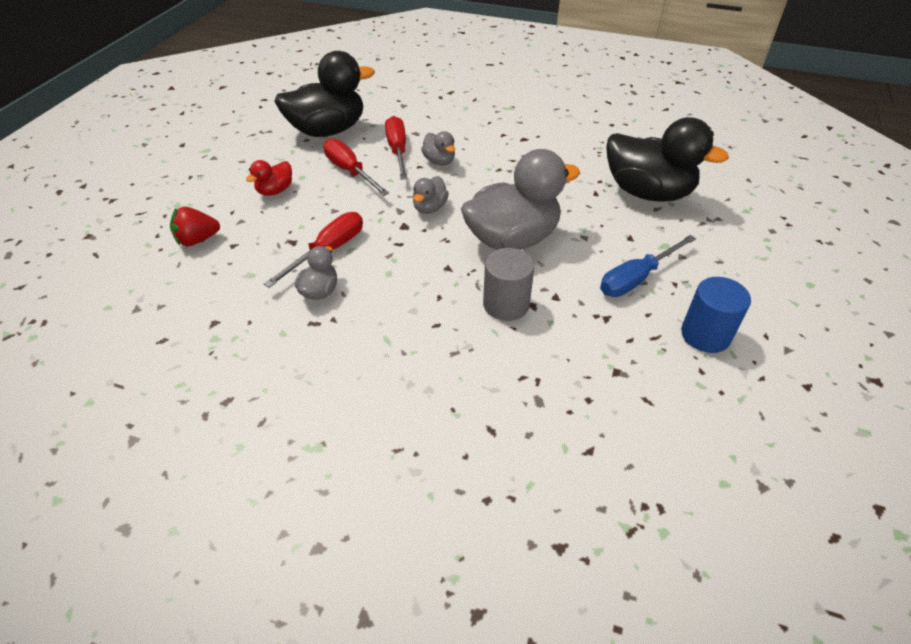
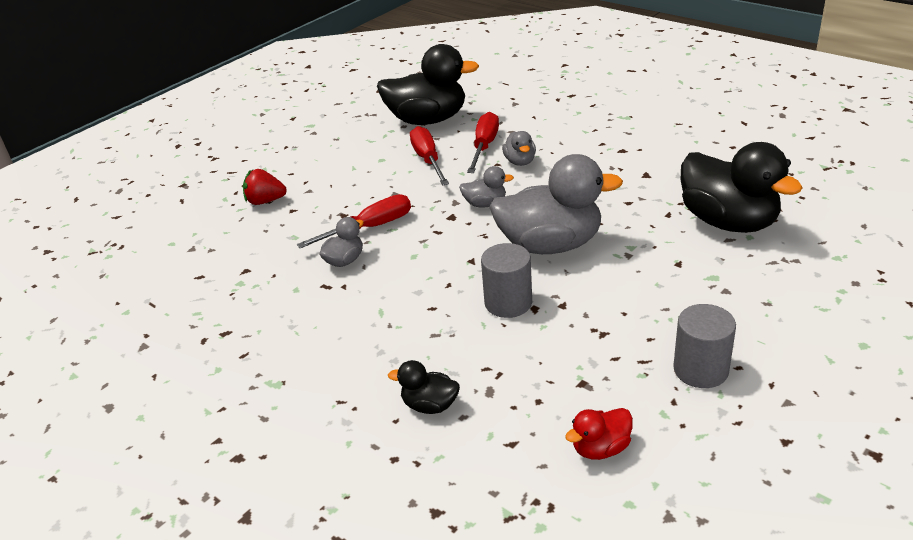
camera: 25 degrees right, 10 degrees down
(275, 191) = (351, 168): red duck -> red duck (600, 448)
(430, 208) = (485, 204): grey duck -> grey duck turned 135 degrees counterclockwise
(491, 430) = (430, 405): none -> black duck
(636, 278) = (659, 303): blue screwdriver -> none
(705, 335) = (700, 370): blue cylinder -> grey cylinder

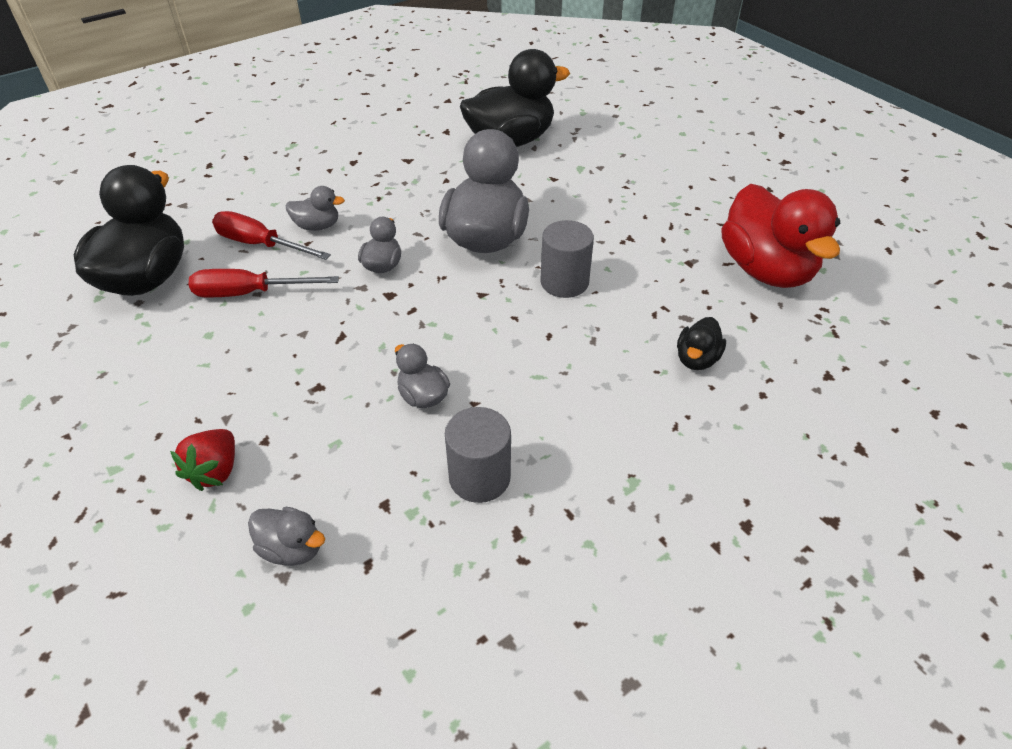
camera: 80 degrees left, 10 degrees up
(210, 245) = (292, 548): none -> grey duck
(370, 228) = (366, 364): red screwdriver -> none
(600, 448) = (766, 270): red duck -> red duck, size x2.19
(700, 370) = (689, 202): grey cylinder -> grey cylinder (479, 477)

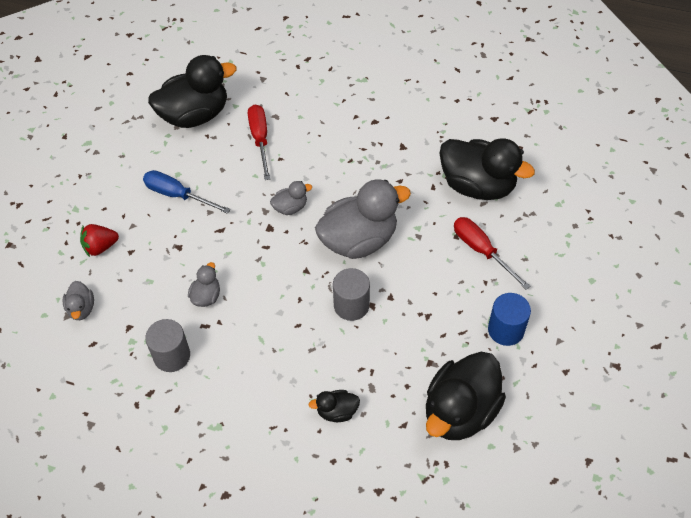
camera: 55 degrees right, 10 degrees up
(239, 350) = (177, 195): none -> blue screwdriver
(249, 293) = (219, 166): red screwdriver -> red screwdriver (481, 250)
(317, 226) = (298, 152): grey duck -> none
(693, 200) = (506, 330): none -> blue cylinder
(766, 270) = (460, 411): red duck -> black duck

